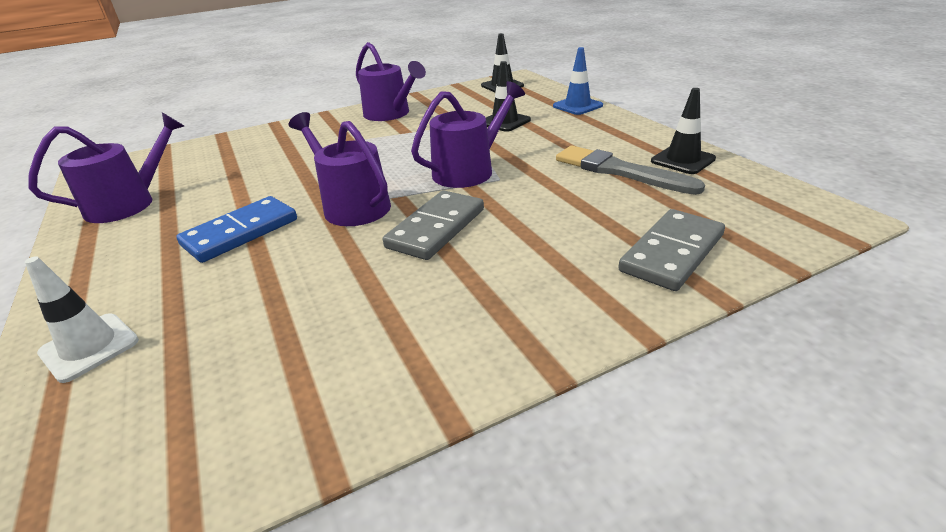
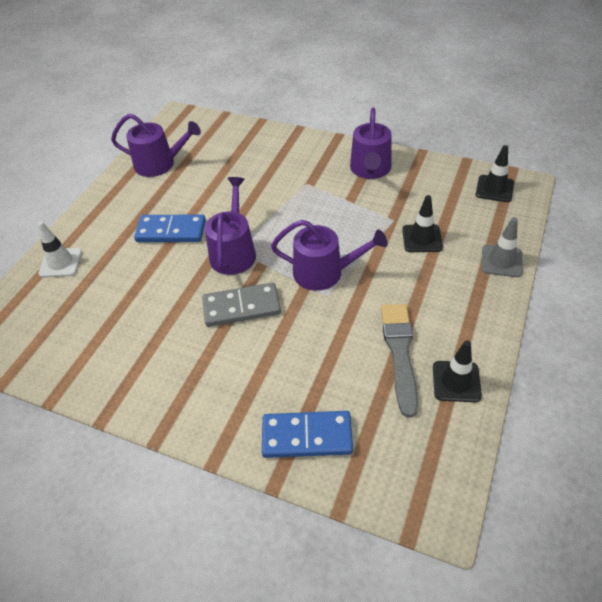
camera: 50 degrees right, 15 degrees up
(577, 106) = (501, 261): blue traffic cone -> grey traffic cone
(672, 253) = (307, 436): grey domino -> blue domino

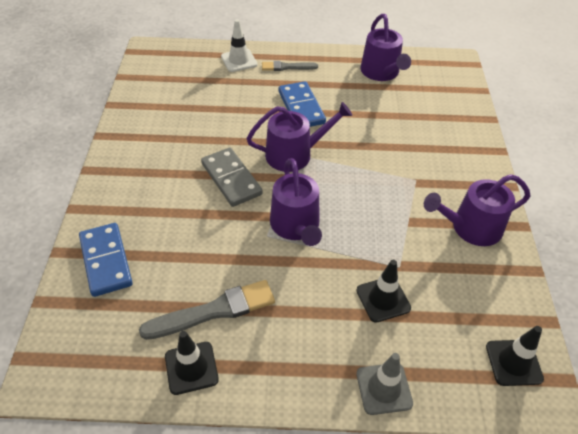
camera: 65 degrees right, 0 degrees up
(102, 227) = (287, 67): none -> grey brush

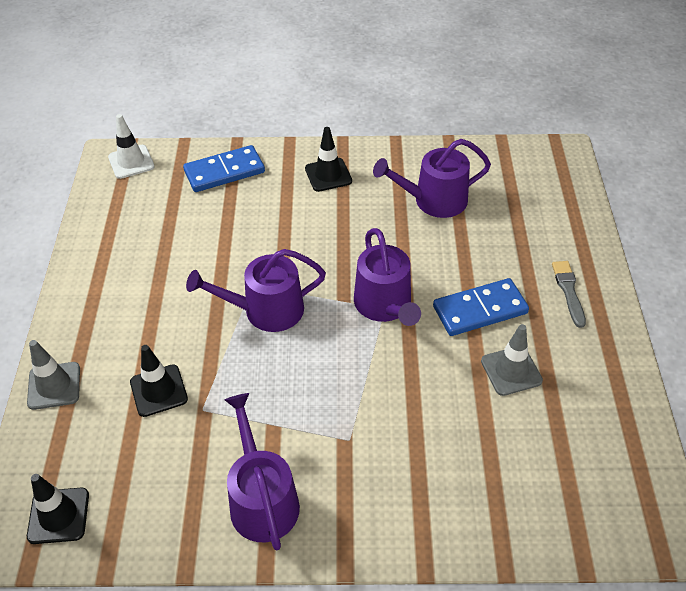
camera: 90 degrees right, 0 degrees up
(191, 368) = (103, 242): black traffic cone -> black traffic cone (328, 175)
(213, 311) = (160, 251): grey brush -> none
(231, 179) = (337, 249): grey domino -> none
(239, 60) = (567, 239): white traffic cone -> white traffic cone (131, 162)
(353, 100) = (511, 371): none -> grey traffic cone
(381, 72) = (591, 410): purple watering can -> purple watering can (434, 200)

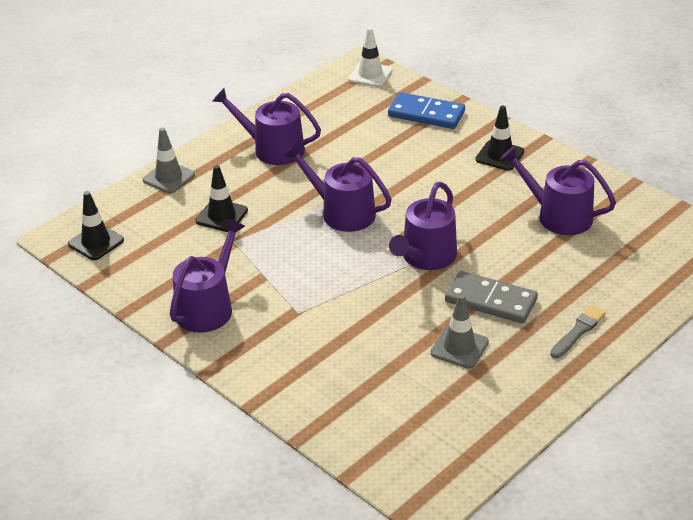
camera: 45 degrees right, 10 degrees down
(126, 288) = (273, 149): none -> purple watering can
(480, 310) = (491, 300): blue domino -> grey domino

